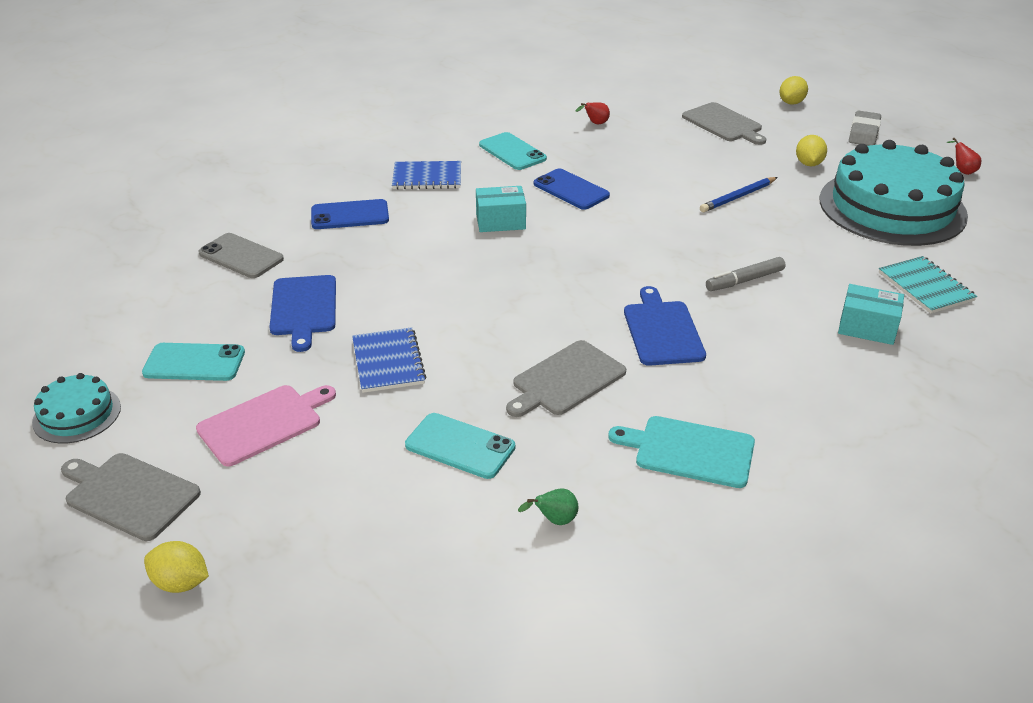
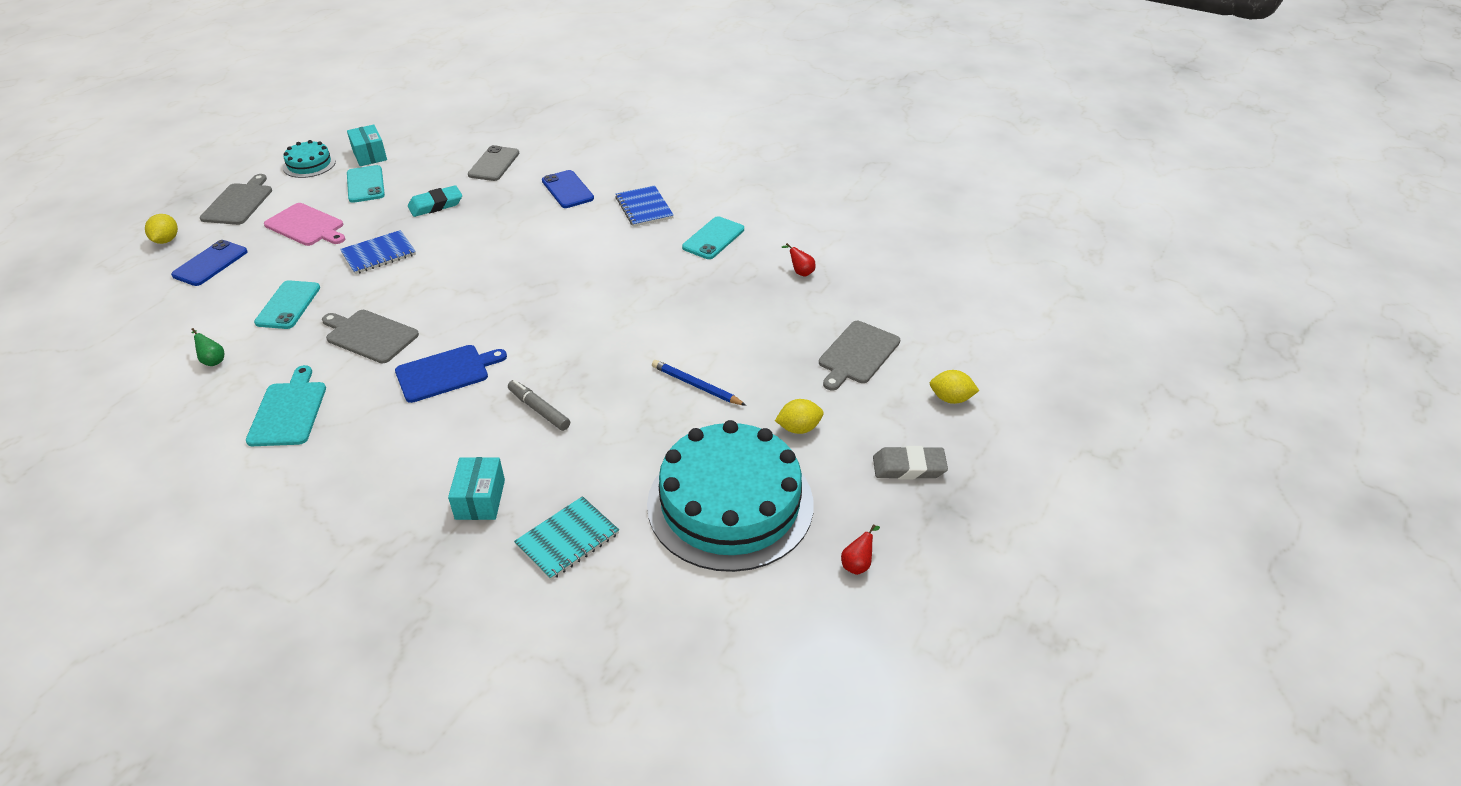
camera: 70 degrees right, 5 degrees up
(303, 308) = (436, 205): blue cutting board -> turquoise eraser
(500, 221) = (588, 258): turquoise box -> turquoise box (369, 155)
(571, 190) = (659, 283): blue phone -> blue phone (210, 263)

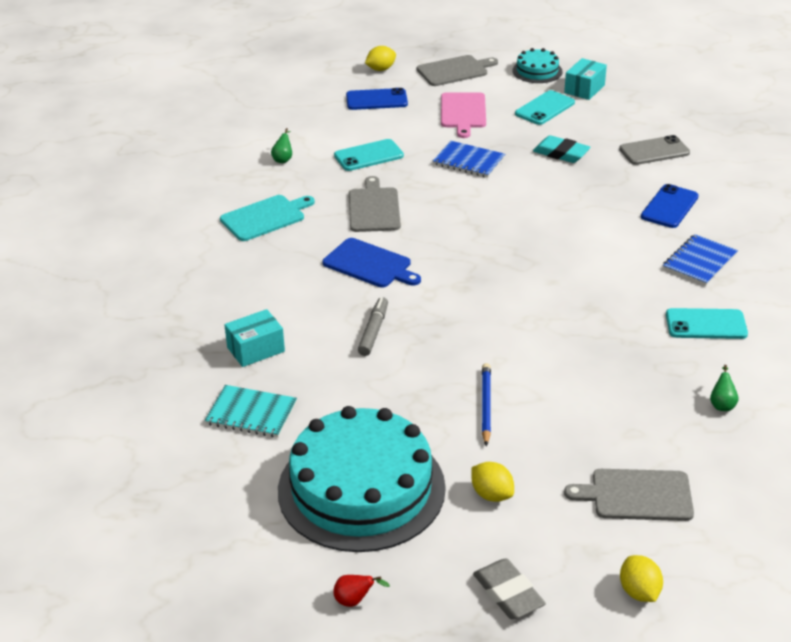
camera: 60 degrees right, 5 degrees down
(800, 272) = (722, 404): red pear -> green pear

